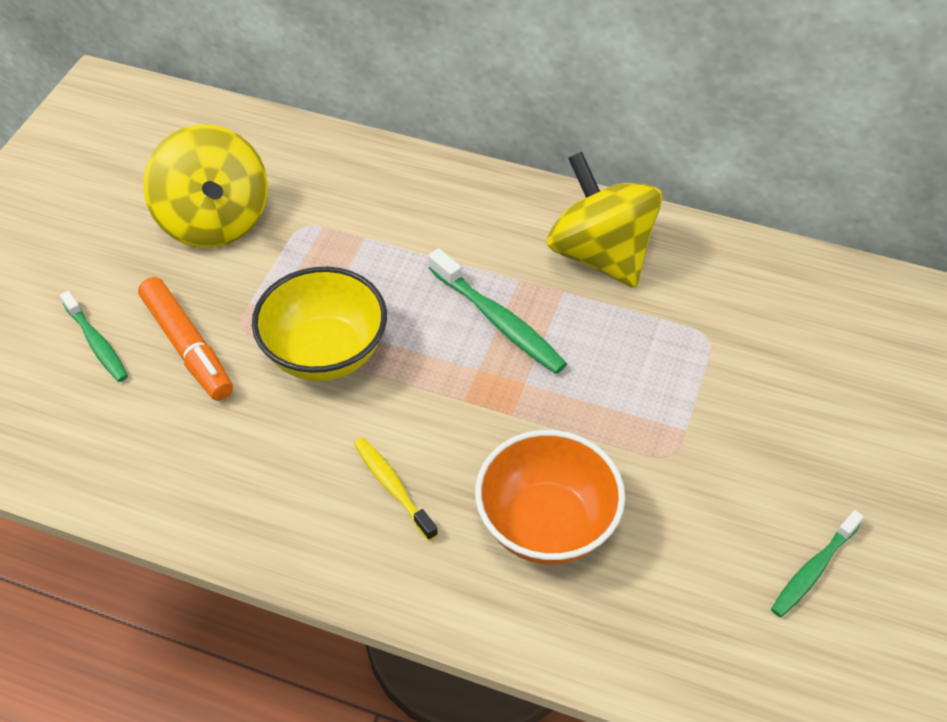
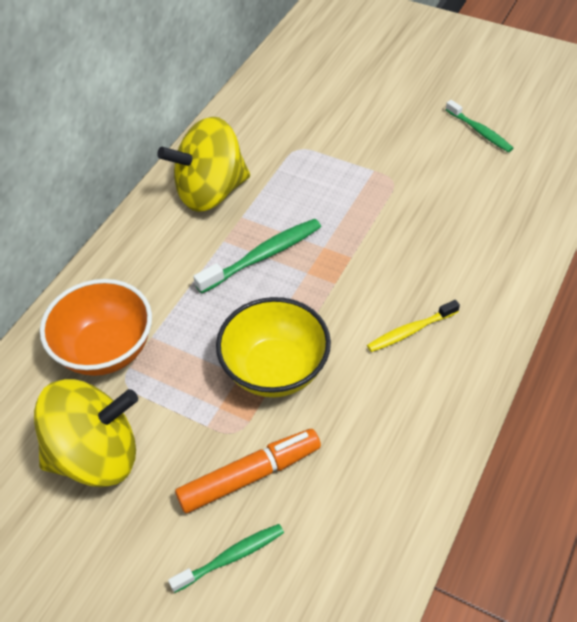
camera: 80 degrees left, 0 degrees up
(546, 524) = (445, 247): orange bowl -> orange bowl (106, 350)

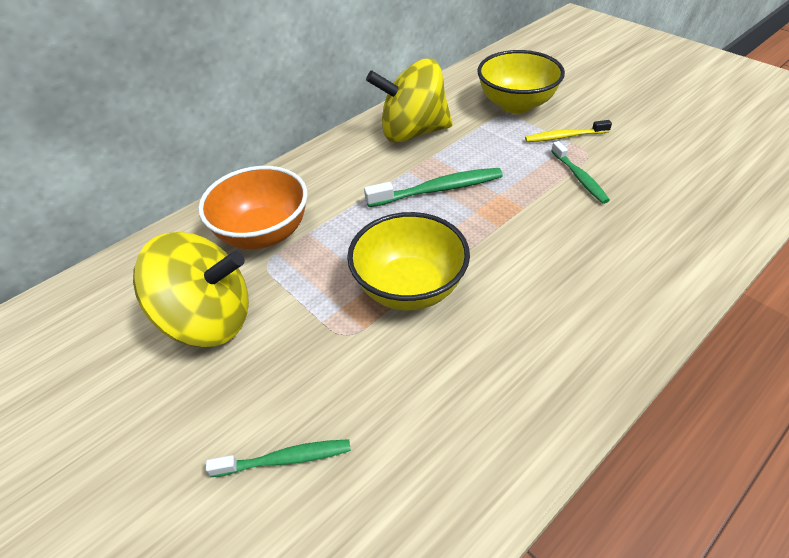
camera: 20 degrees right, 5 degrees down
(250, 476) = (342, 381): orange marker -> none
(305, 133) = (516, 104): none -> yellow bowl
(410, 331) = (563, 286): yellow toothbrush -> yellow toothbrush (564, 137)
(479, 131) = (690, 129): green toothbrush -> green toothbrush (579, 178)

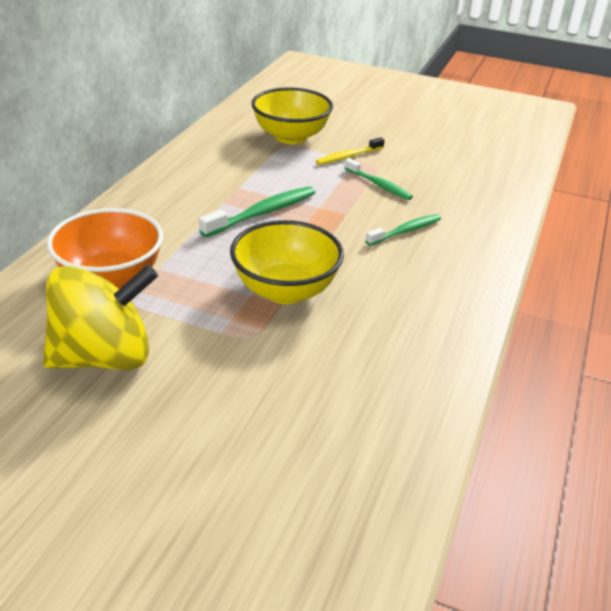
camera: 30 degrees left, 10 degrees down
(285, 459) = (258, 436): green toothbrush -> green toothbrush (405, 231)
(412, 132) = (207, 171): yellow spinning top -> none

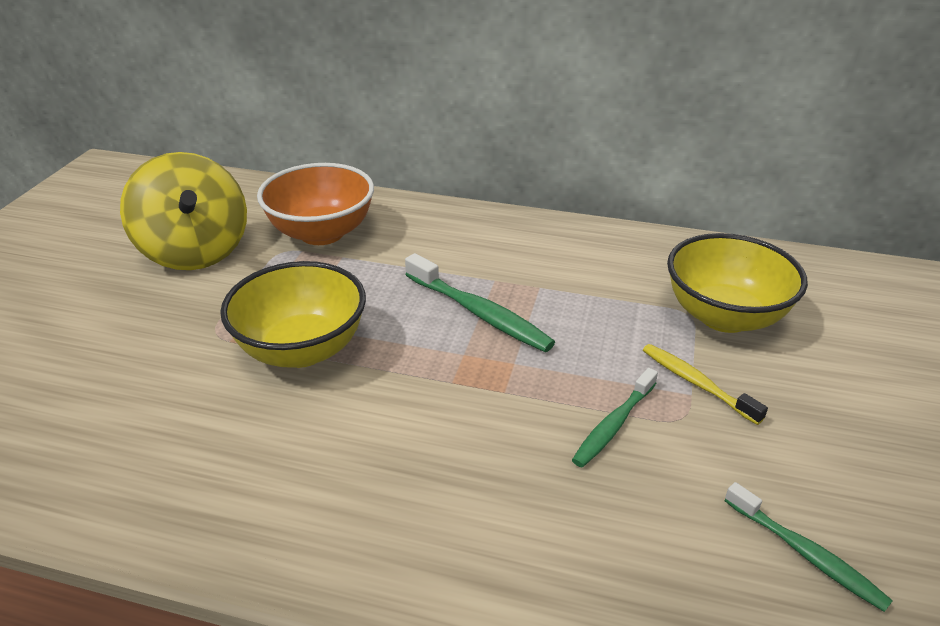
camera: 85 degrees right, 0 degrees up
(405, 231) = (471, 462): green toothbrush -> green toothbrush (806, 554)

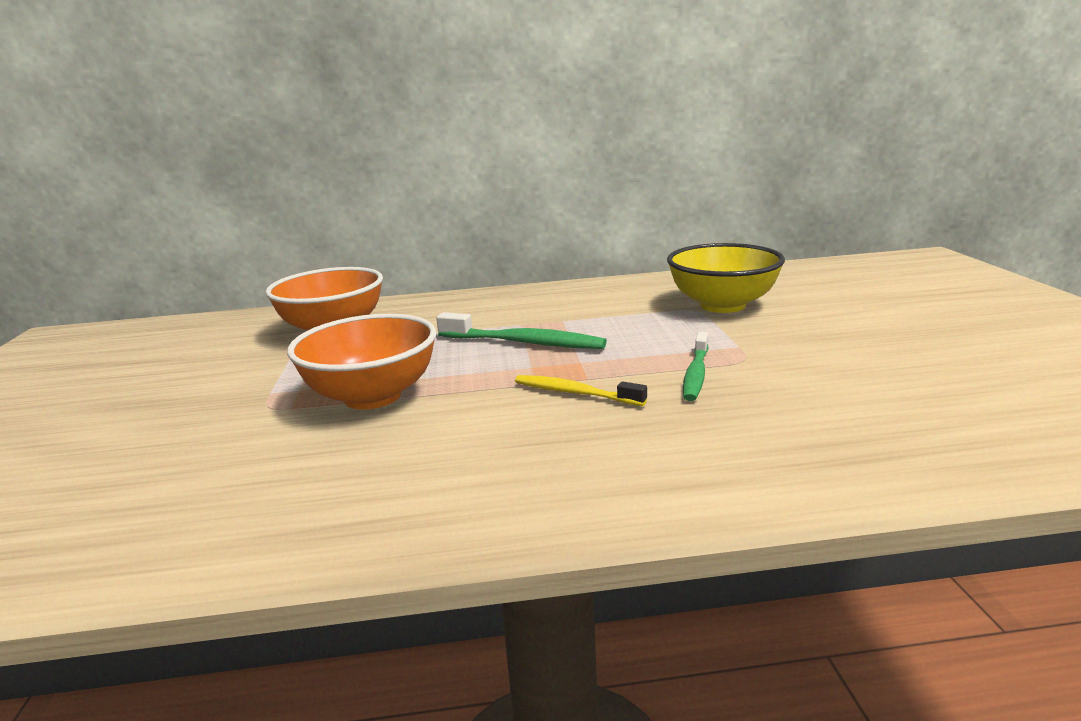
camera: 20 degrees left, 15 degrees down
(195, 251) = (206, 364): yellow spinning top -> none
(302, 349) = (372, 396): yellow bowl -> orange bowl
(696, 383) = (737, 340): yellow toothbrush -> yellow toothbrush (575, 393)
(806, 554) = (908, 401): green toothbrush -> none

